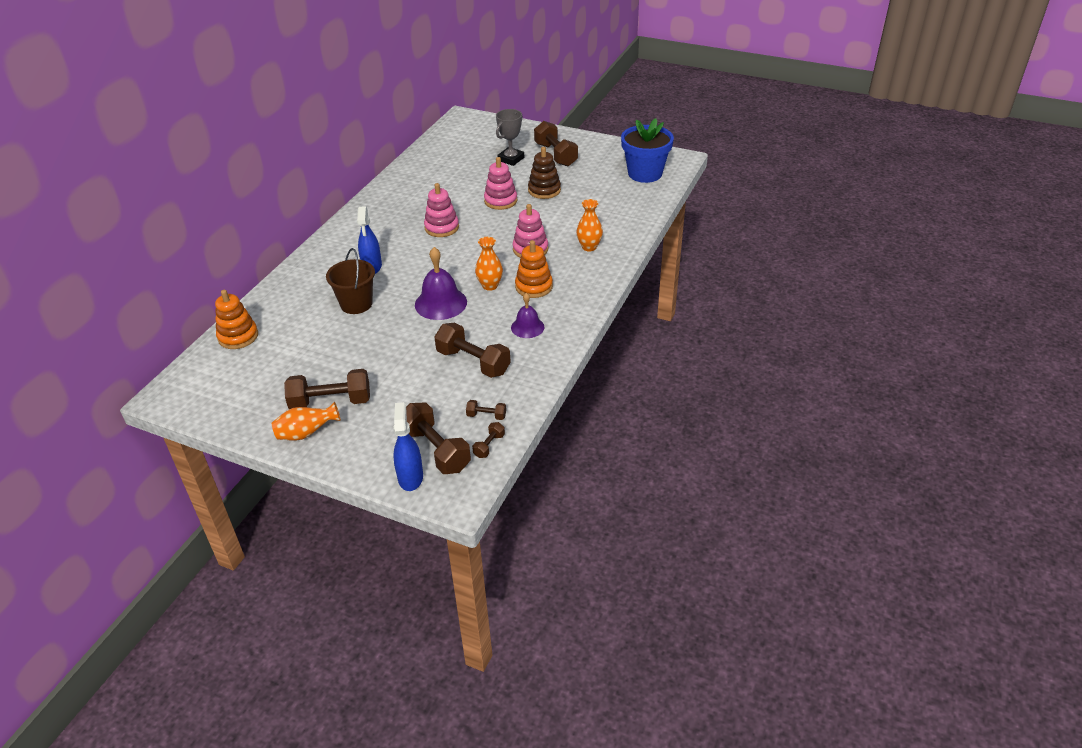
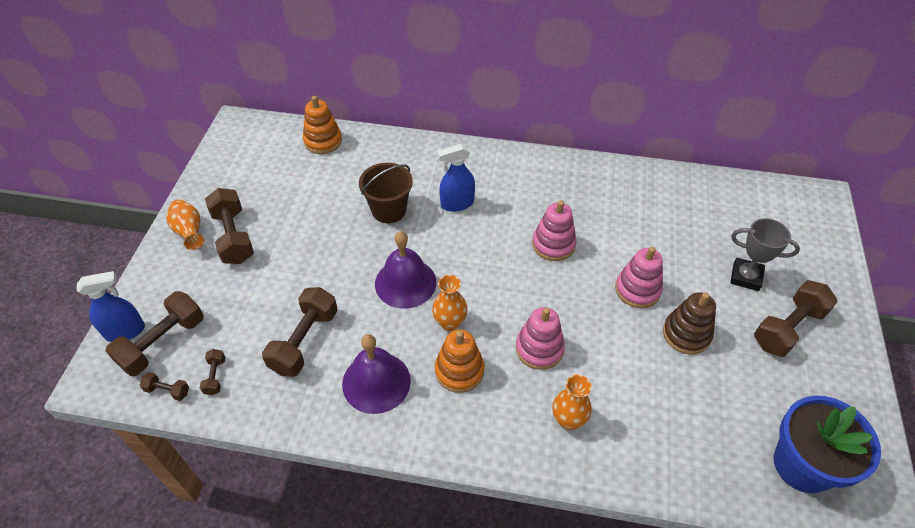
camera: 75 degrees right, 10 degrees up
(527, 327) = (376, 382): purple bell -> purple bell, size x1.62

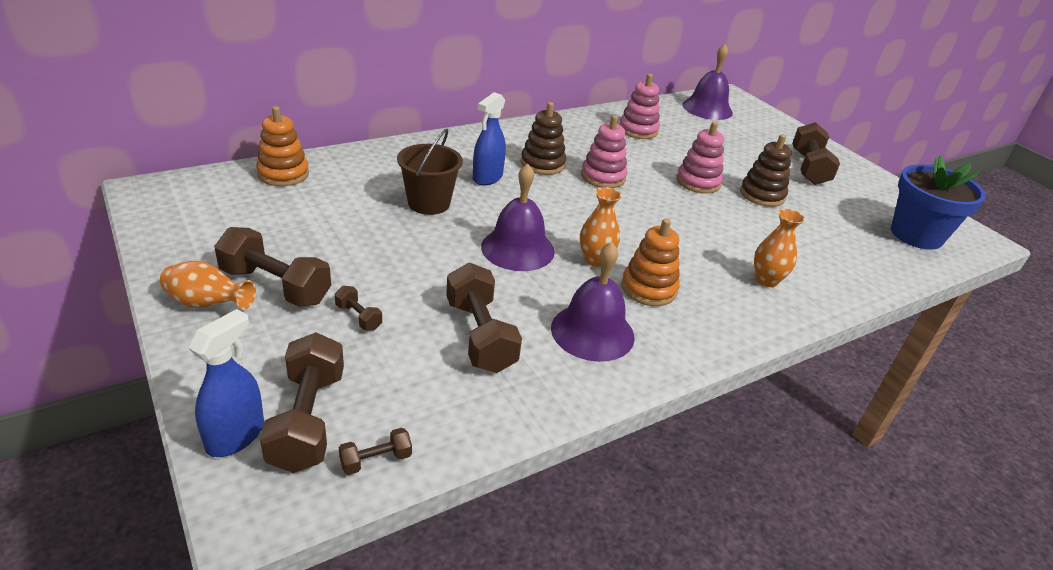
camera: 45 degrees left, 15 degrees down
(215, 376) = (419, 415): brown dumbbell -> brown dumbbell (358, 317)
(517, 208) = (542, 164): none -> brown stacking toy
(539, 349) = (685, 246): pink stacking toy -> pink stacking toy (638, 130)
(746, 277) = (749, 150): grey trophy -> none
(767, 206) = (707, 108): none -> purple bell

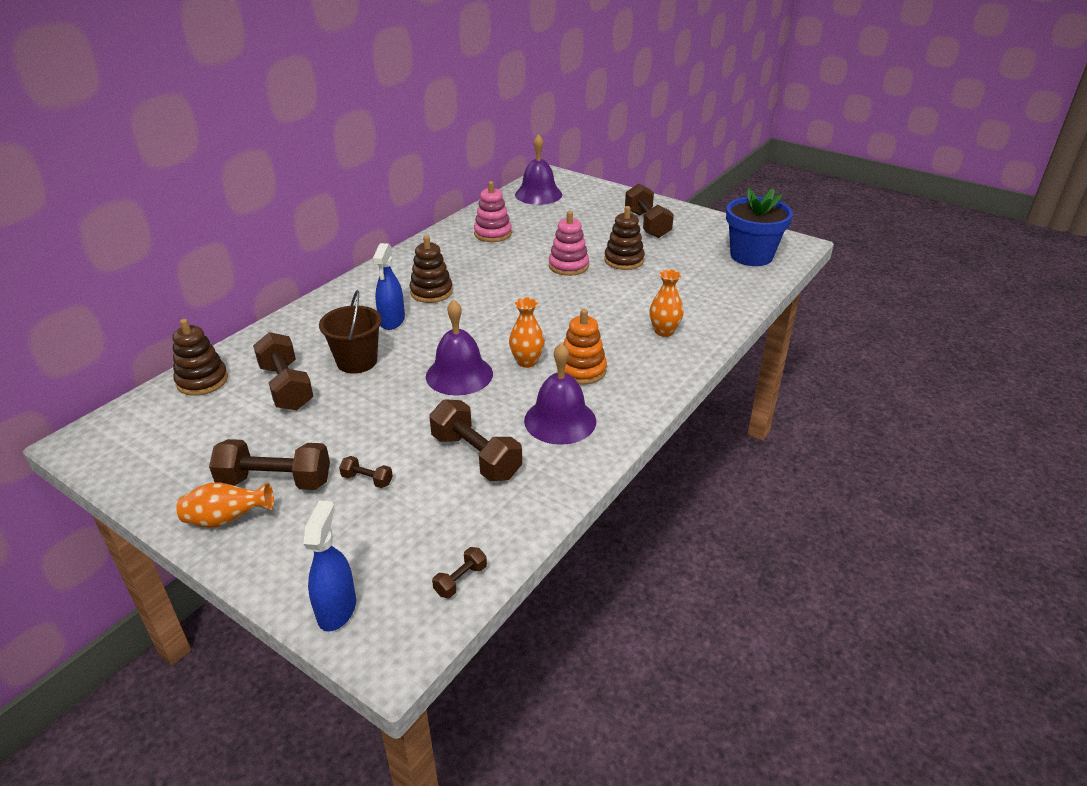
camera: 20 degrees left, 0 degrees up
(283, 174) = (202, 381): orange stacking toy -> brown stacking toy
(307, 420) = (386, 574): brown dumbbell -> brown dumbbell (286, 387)
(603, 177) = (489, 287): pink stacking toy -> none

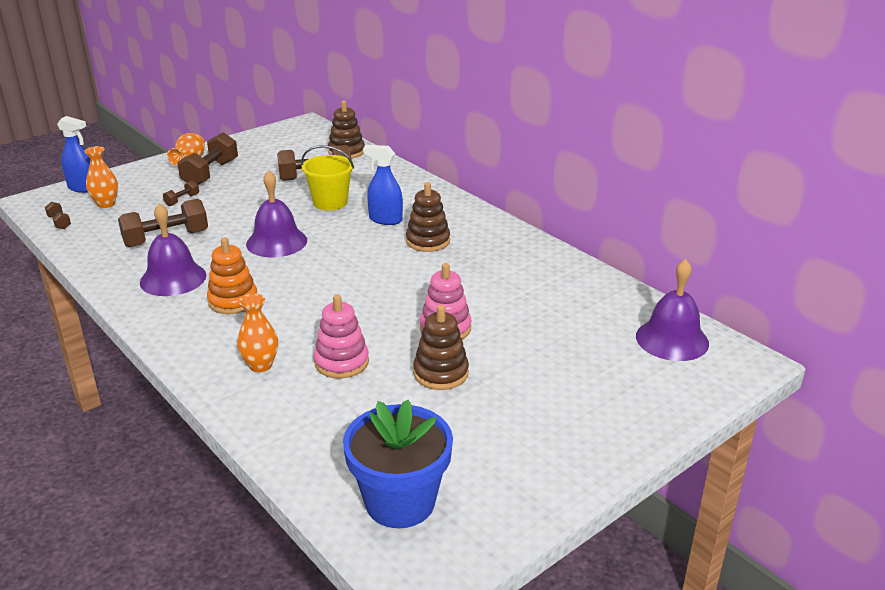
camera: 105 degrees right, 5 degrees down
(357, 361) = (330, 202): brown bucket -> yellow bucket
(493, 234) = (551, 289): pink stacking toy -> pink stacking toy (341, 362)
(527, 362) = (270, 275): orange vase -> orange vase (106, 204)
(647, 224) = (545, 420): brown dumbbell -> none

